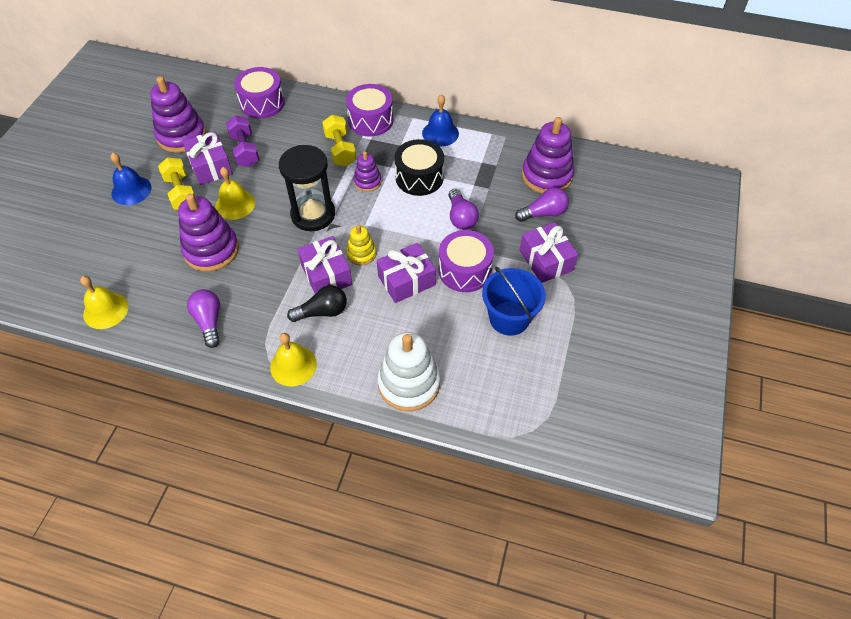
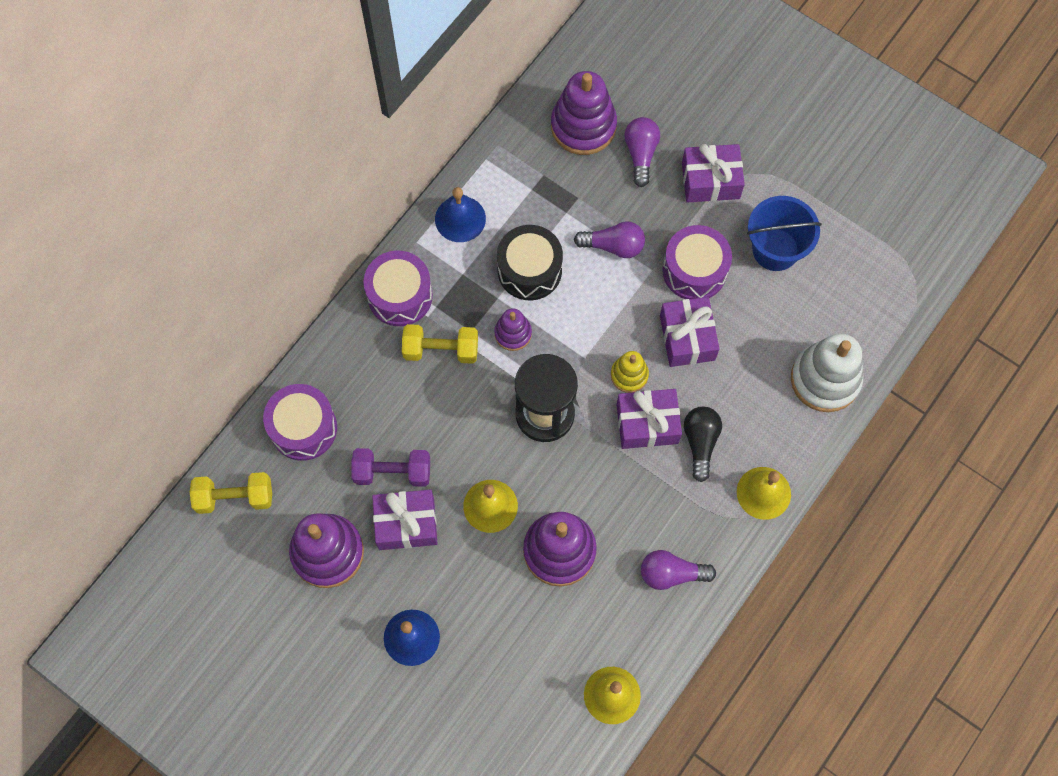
camera: 70 degrees left, 15 degrees up
(181, 193) = (442, 571): yellow dumbbell -> yellow dumbbell (235, 497)

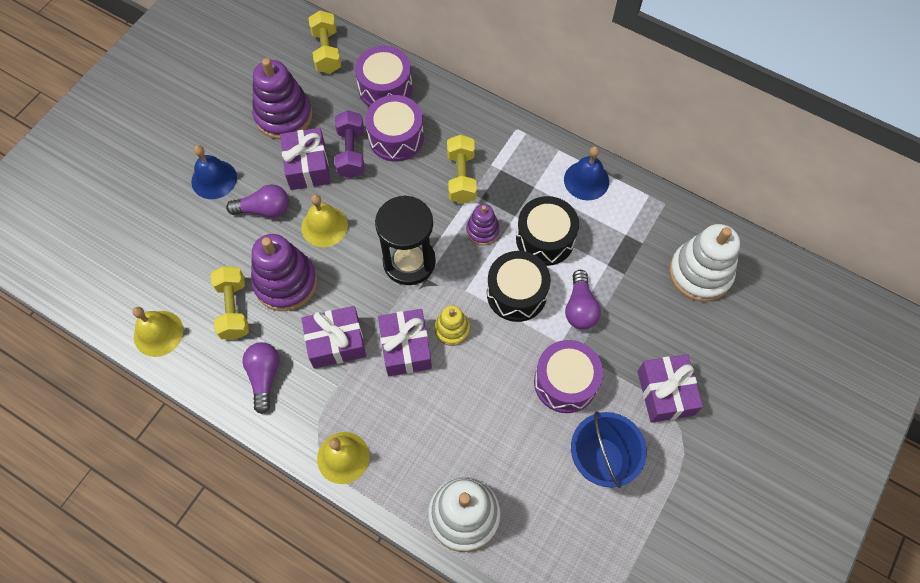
camera: 85 degrees right, 5 degrees down
(400, 296) = (507, 142): purple drum -> purple drum (396, 138)
(583, 126) = (700, 273): purple stacking toy -> white stacking toy
(588, 609) = (233, 309): none -> yellow dumbbell
(592, 306) = (516, 293): none -> black drum
(641, 154) = (681, 326): purple light bulb -> purple light bulb (264, 209)
(687, 338) = (494, 379): purple gift -> purple gift (336, 342)
(700, 442) = (390, 396): black light bulb -> none

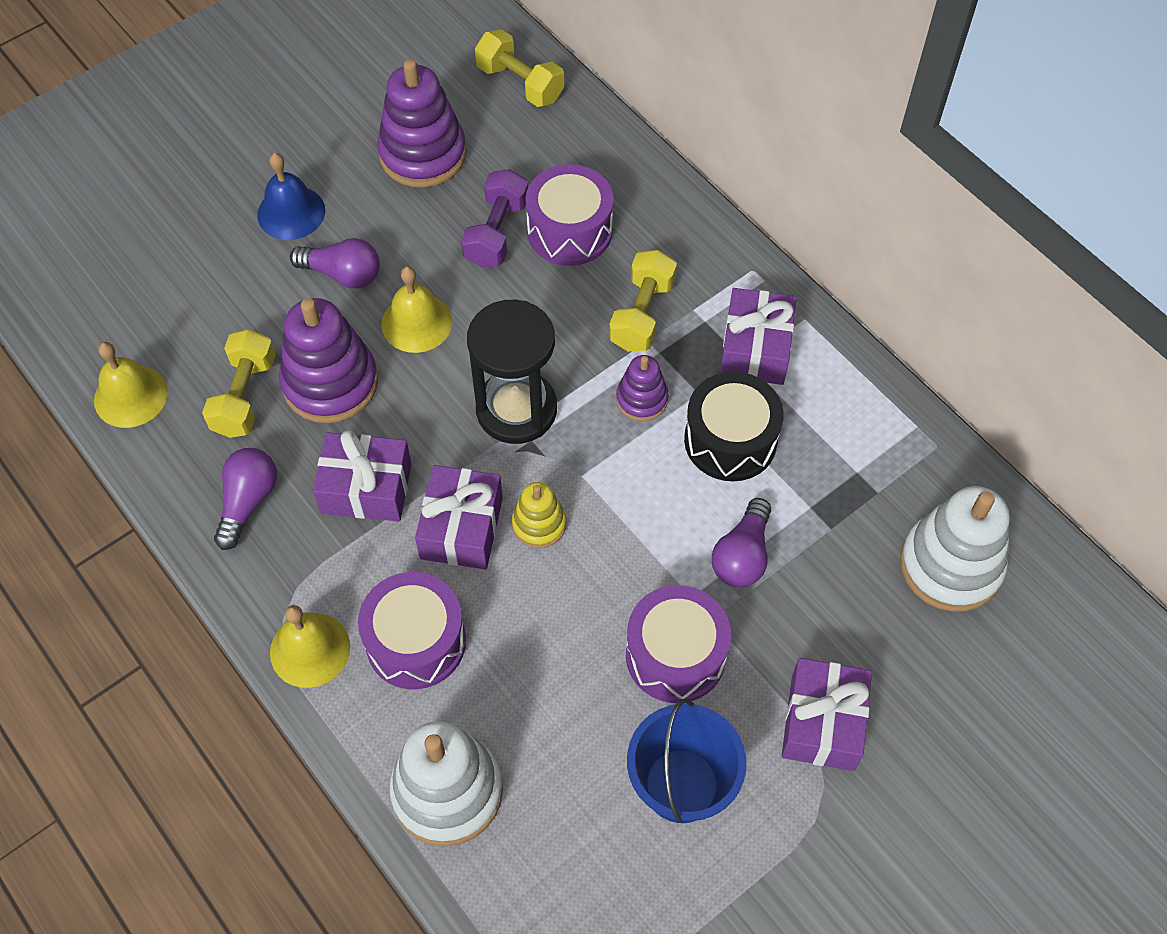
camera: 20 degrees right, 5 degrees down
(307, 166) = (427, 234): purple gift -> purple gift (755, 349)
(327, 51) = (520, 83): yellow dumbbell -> yellow dumbbell turned 60 degrees counterclockwise
(385, 88) = (582, 158): purple drum -> purple drum (416, 642)
(516, 293) = (655, 504): black drum -> none
(586, 180) = (828, 375): blue bell -> none

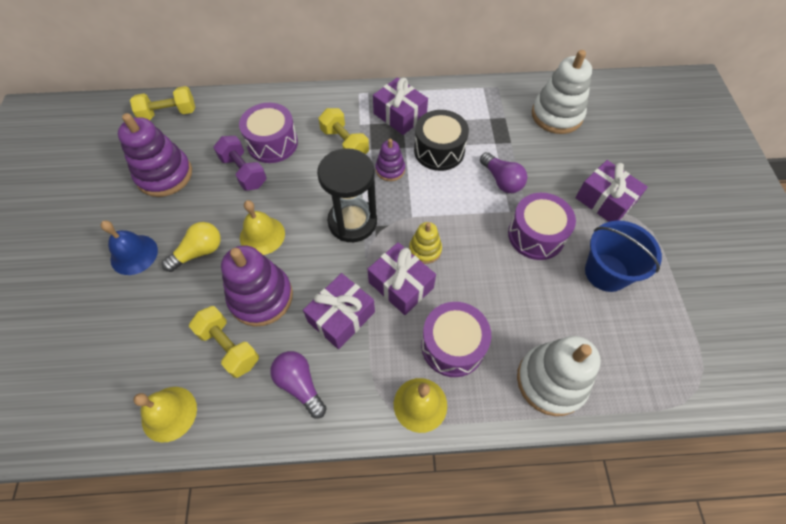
camera: 55 degrees left, 0 degrees up
(343, 274) = (199, 252): purple light bulb -> yellow light bulb

